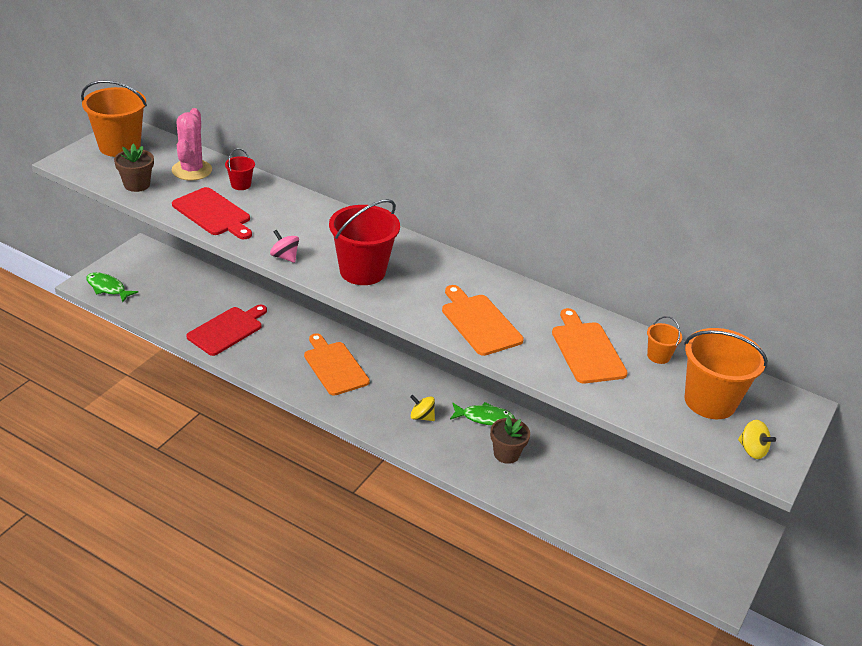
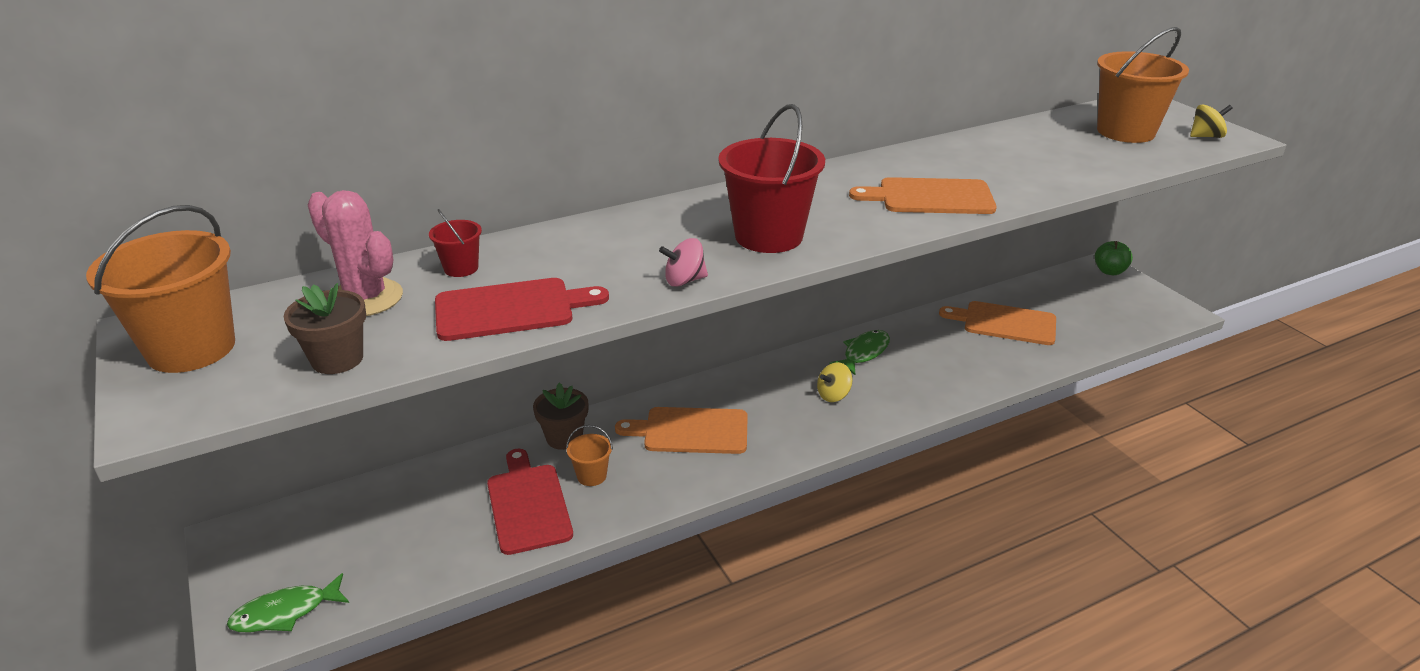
camera: 55 degrees left, 5 degrees down
(506, 454) = (930, 359): brown flower pot -> brown flower pot (564, 438)
(586, 350) = (1015, 159): orange cutting board -> orange cutting board (1005, 323)
(658, 356) = (1043, 132): orange bucket -> orange bucket (591, 476)
(747, 535) = (1109, 271): none -> green apple

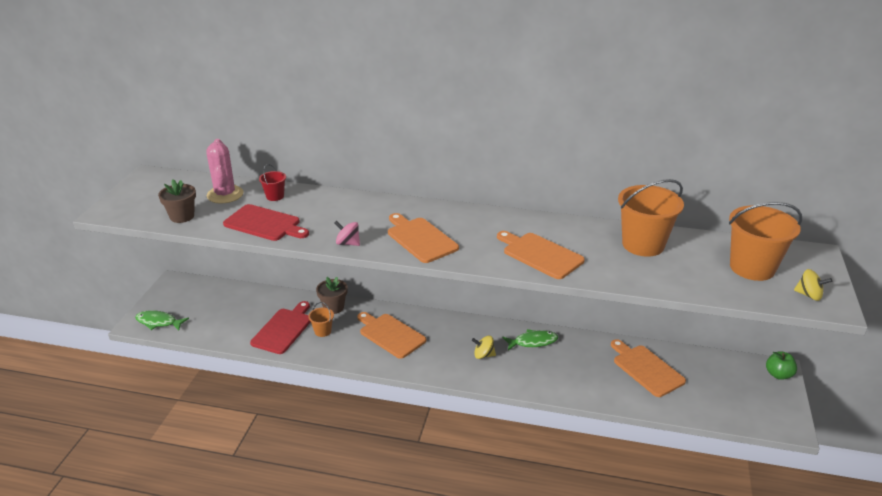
camera: 40 degrees right, 0 degrees up
(191, 348) = (148, 190): orange bucket -> orange bucket (643, 244)
(768, 236) = (420, 239): red bucket -> orange cutting board

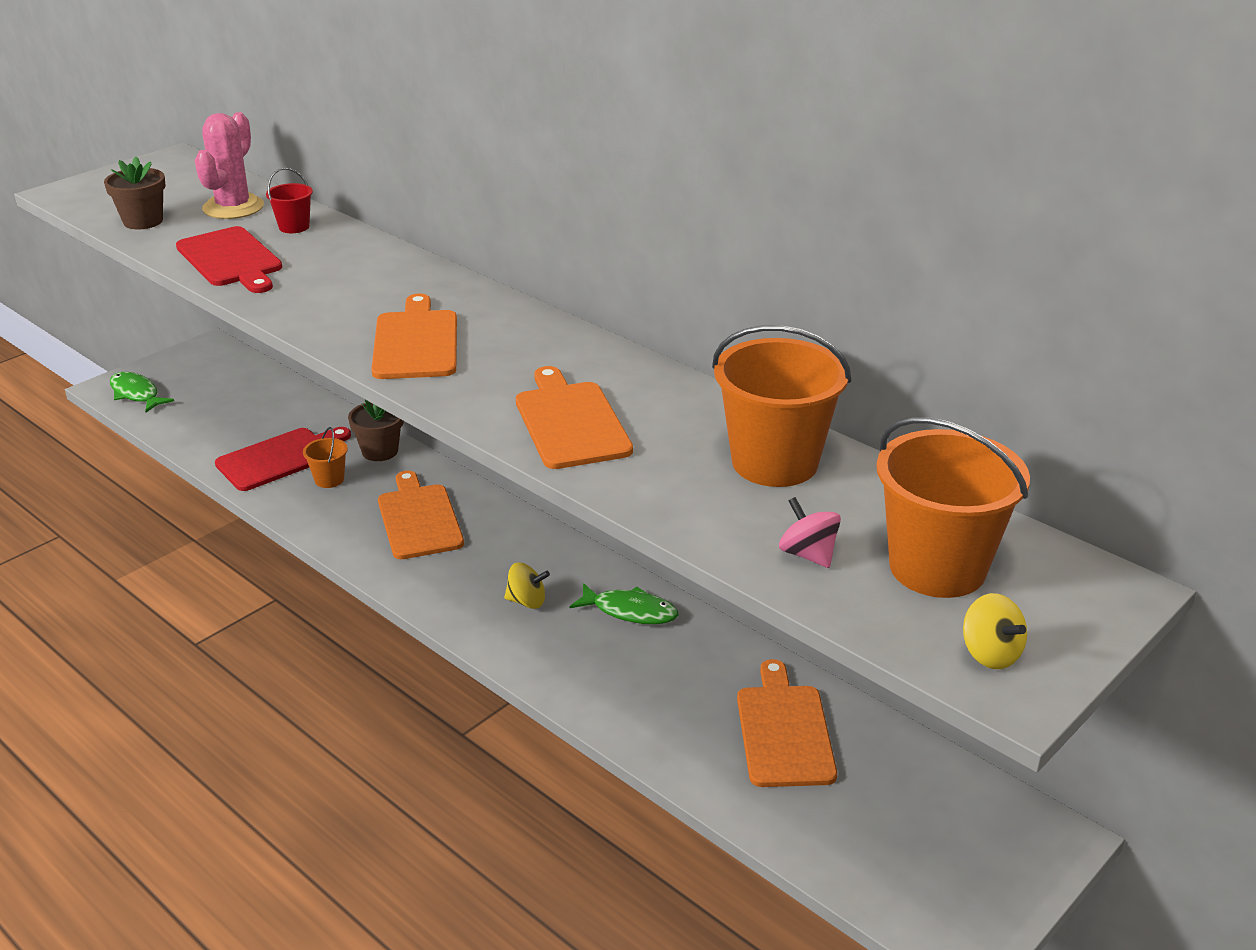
camera: 30 degrees right, 0 degrees up
(348, 243) = (305, 318): pink spinning top -> pink spinning top (808, 554)
(483, 355) = (527, 601): yellow spinning top -> yellow spinning top turned 150 degrees clockwise
(778, 375) = (1044, 846): green apple -> none

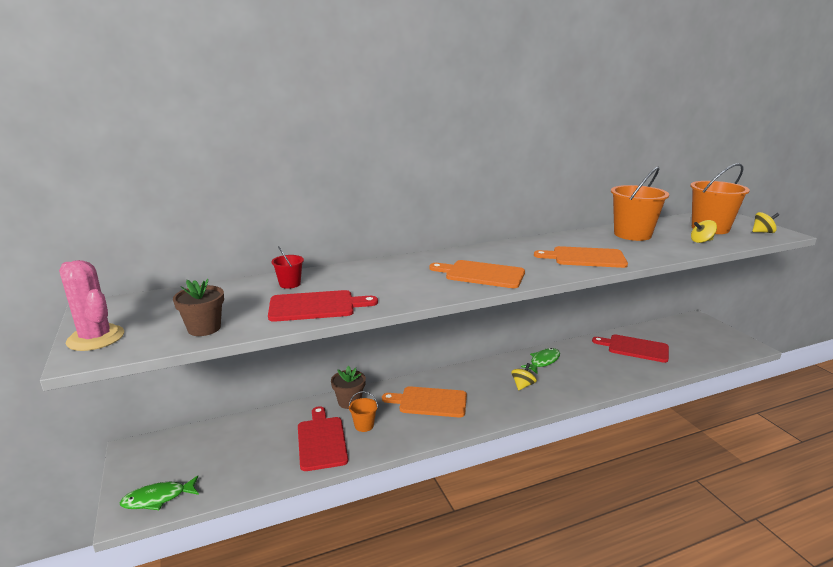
camera: 65 degrees left, 10 degrees down
(233, 207) = (229, 297): pink cactus -> pink cactus (96, 338)
(784, 731) = (635, 348): orange cutting board -> red cutting board
(808, 554) = (701, 241): pink spinning top -> yellow spinning top

